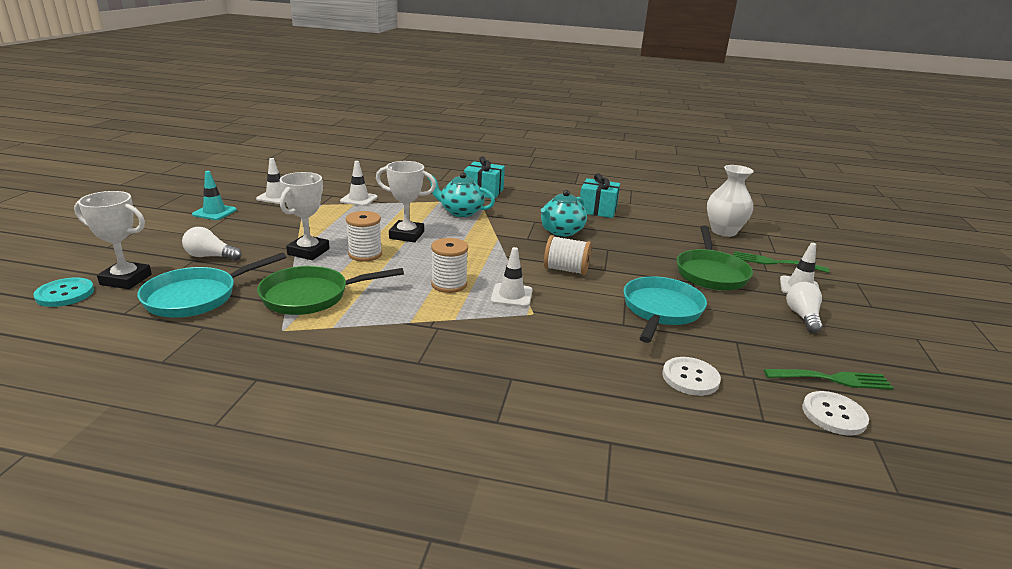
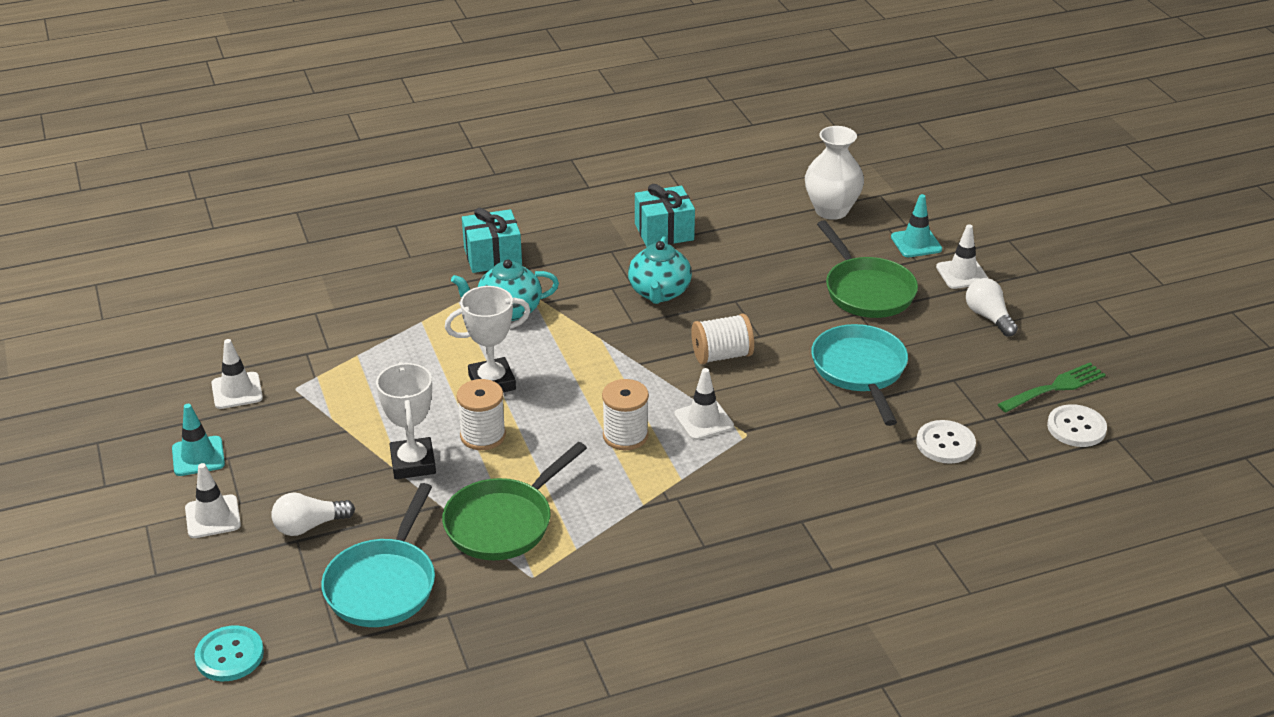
camera: 30 degrees left, 10 degrees up
(126, 279) = (265, 604): white trophy -> none
(359, 199) = (352, 345): white traffic cone -> white traffic cone (213, 517)
(774, 262) = (916, 243): green fork -> turquoise traffic cone

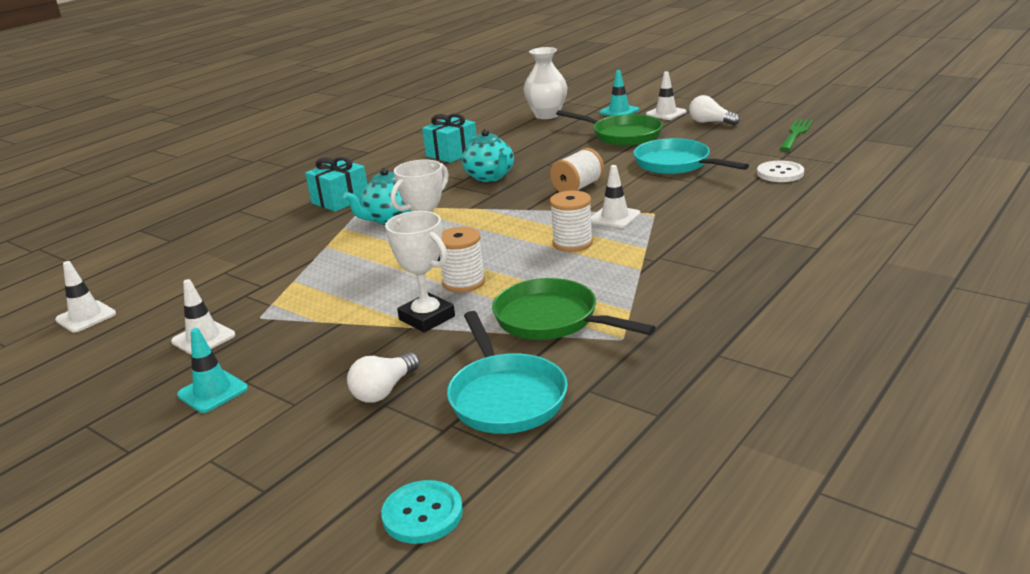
camera: 30 degrees left, 10 degrees down
(213, 517) = (278, 424): white traffic cone -> white traffic cone (86, 317)
(503, 522) = (552, 320): green pan -> green pan turned 120 degrees clockwise
(1076, 427) = (836, 143): white button -> none

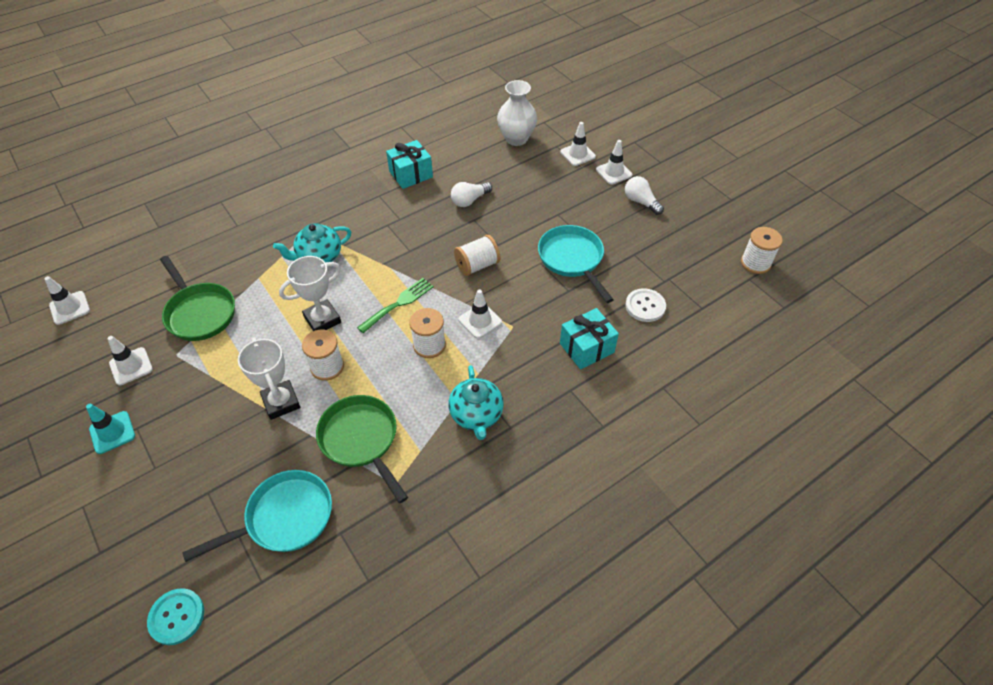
camera: 15 degrees right, 25 degrees up
(340, 200) = (297, 215): turquoise gift -> turquoise gift (586, 348)
(384, 390) = (214, 477): white light bulb -> white light bulb (469, 200)
(490, 177) = (421, 223): turquoise teapot -> turquoise teapot (476, 415)
(505, 397) = (284, 518): turquoise pan -> turquoise pan turned 120 degrees counterclockwise
(619, 111) = (577, 154): turquoise traffic cone -> white traffic cone
(622, 135) = (557, 196): green pan -> green pan (199, 313)
(796, 133) = (699, 247): green fork -> green fork (398, 303)
(859, 130) = (755, 263): none -> white spool

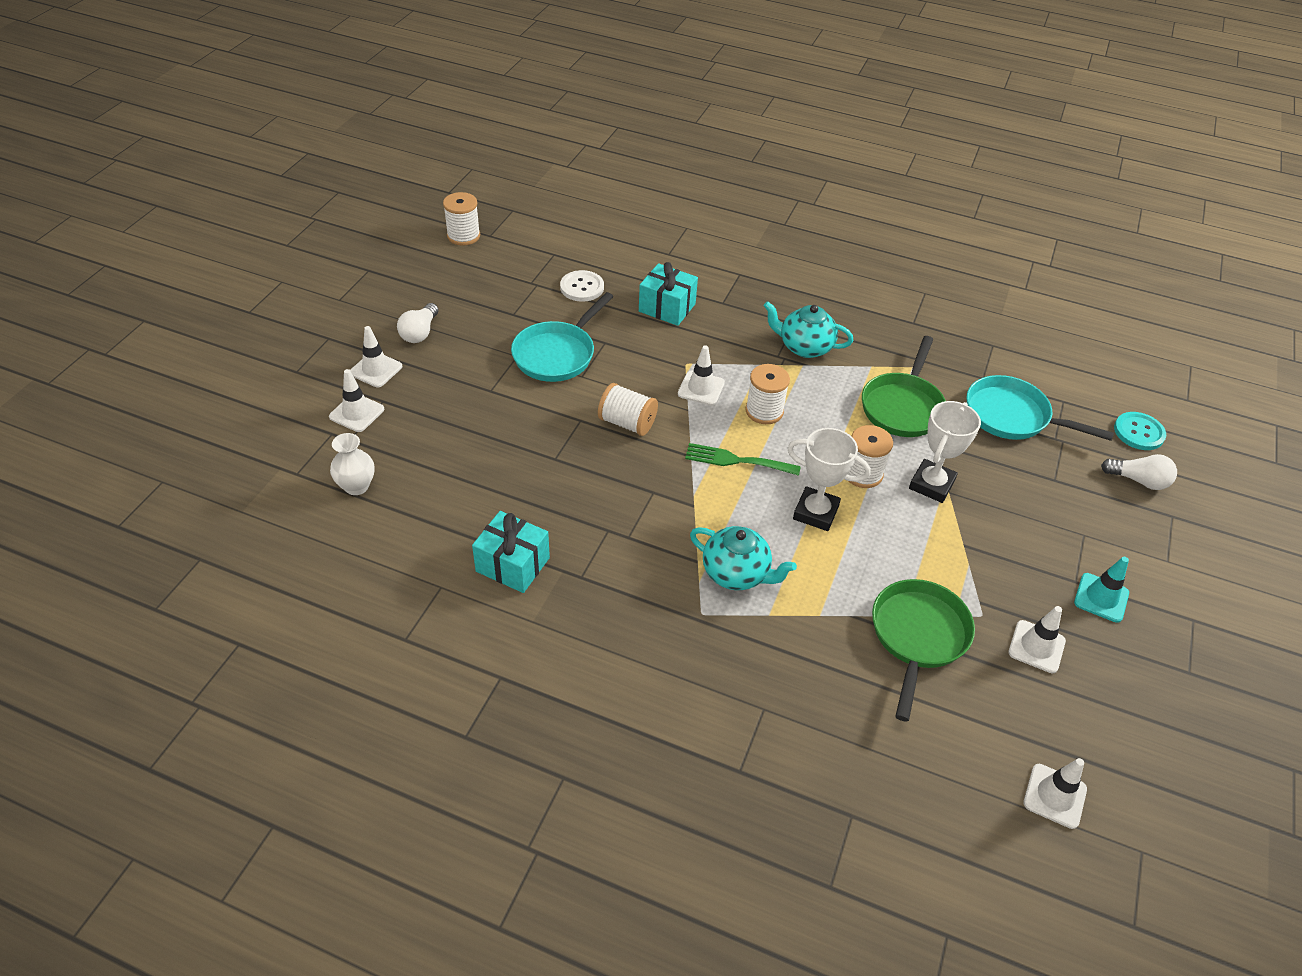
camera: 125 degrees left, 5 degrees down
(469, 200) = (522, 478): white light bulb -> white light bulb (1138, 480)
(476, 415) = (804, 347): turquoise teapot -> turquoise teapot turned 120 degrees counterclockwise
(516, 139) = (356, 486): white vase -> white vase, size x0.66

